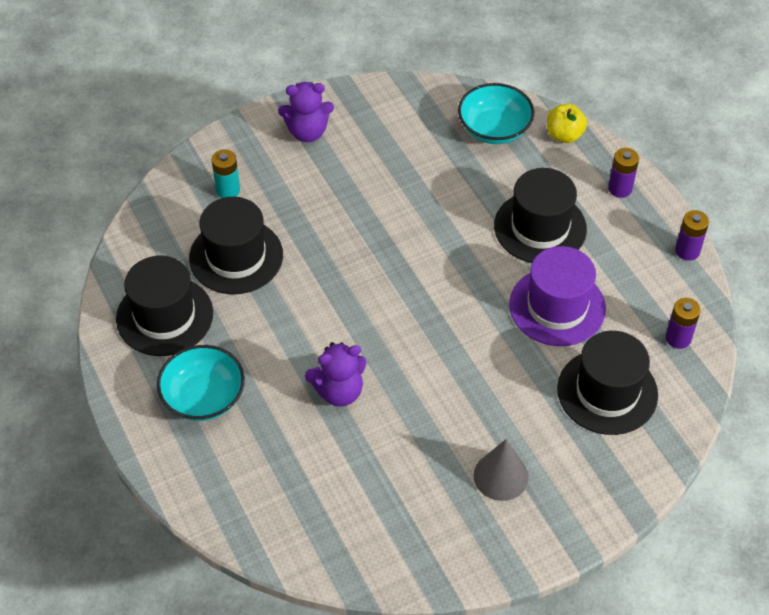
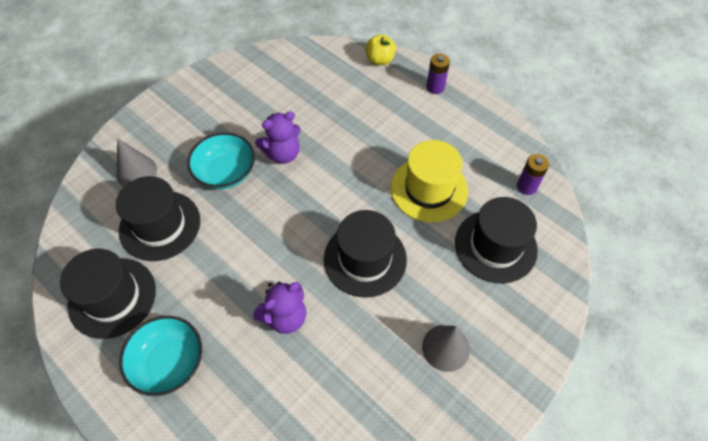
camera: 20 degrees left, 5 degrees up
(228, 190) = (136, 172): turquoise battery -> grey cone
(307, 132) = (187, 108): purple teddy bear -> purple teddy bear (282, 154)
(494, 129) = (328, 69): turquoise bowl -> turquoise bowl (225, 172)
(540, 227) = (391, 132): black hat -> black hat (365, 259)
(557, 306) = (429, 189): purple hat -> yellow hat
(687, 251) = (502, 119): purple battery -> none

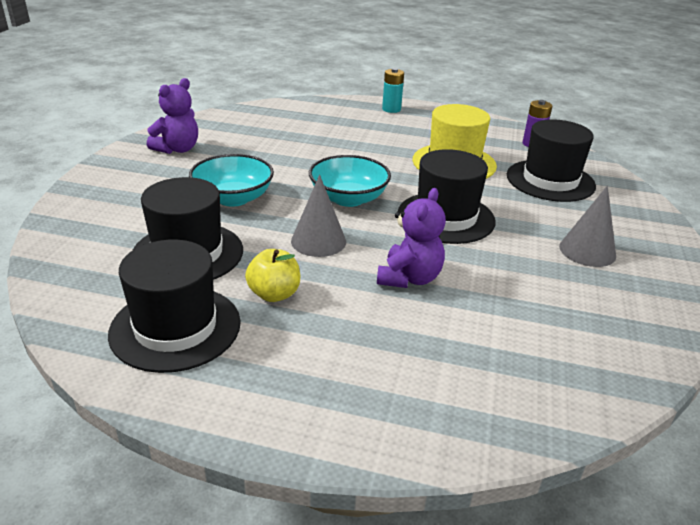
camera: 30 degrees left, 25 degrees down
(136, 172) = (118, 222): grey cone -> grey cone (318, 241)
(169, 362) = (308, 358): turquoise bowl -> turquoise bowl (348, 198)
(282, 154) = (286, 173): purple teddy bear -> purple teddy bear (177, 149)
(380, 60) = (323, 104): yellow apple -> yellow apple (274, 294)
(435, 87) = (391, 109): purple battery -> turquoise battery

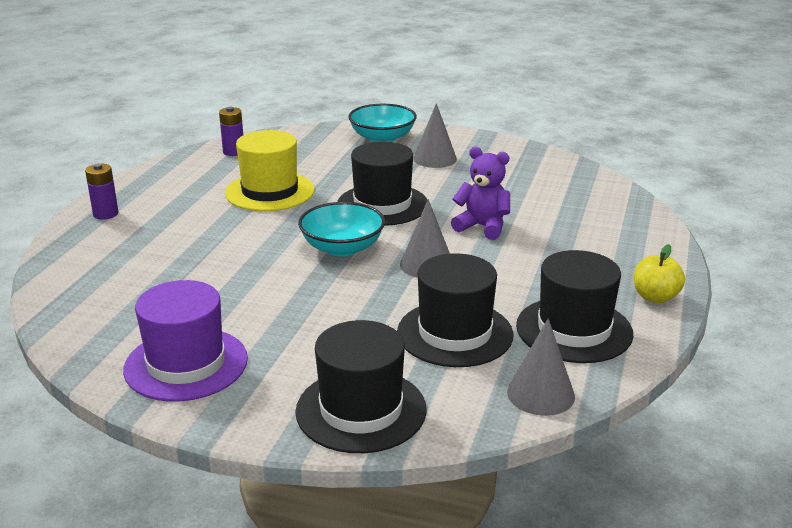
camera: 85 degrees left, 5 degrees down
(72, 296) = (540, 394): none -> grey cone
(177, 149) = (186, 364): purple teddy bear -> purple hat
(233, 198) = (336, 313): turquoise bowl -> turquoise bowl (382, 138)
(274, 294) = (516, 285): yellow apple -> yellow apple (655, 297)
(391, 109) = (105, 214): turquoise battery -> purple battery
(550, 180) = (315, 155): black hat -> black hat (361, 410)

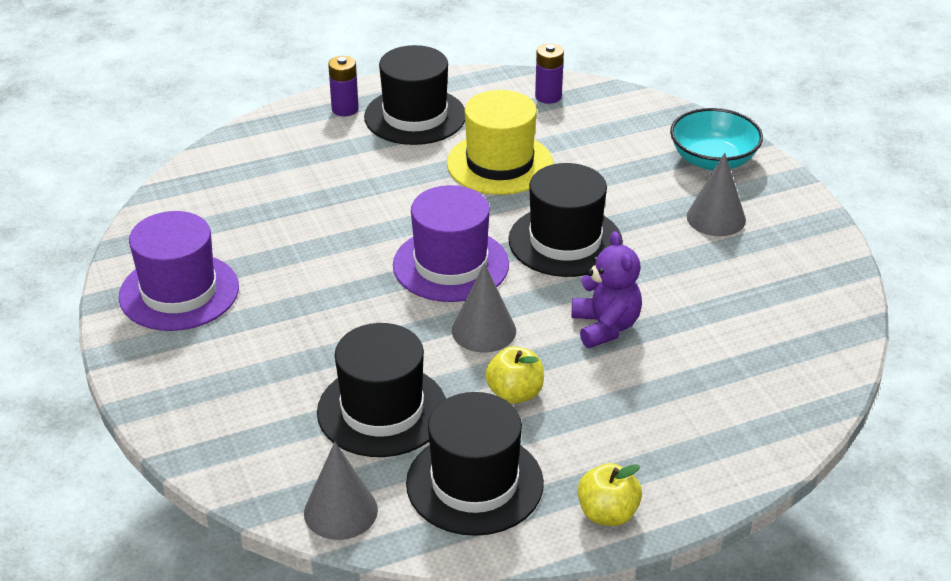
camera: 50 degrees right, 10 degrees up
(342, 248) = (451, 265): turquoise bowl -> purple hat
(361, 410) = (211, 418): black hat -> black hat (415, 116)
(504, 280) = (515, 393): none -> yellow apple

